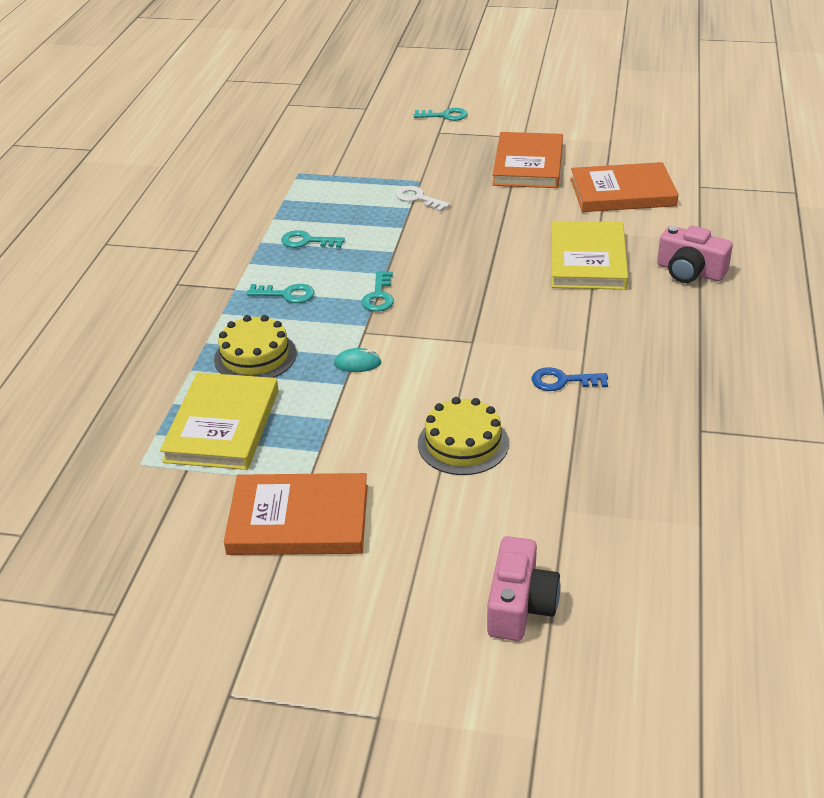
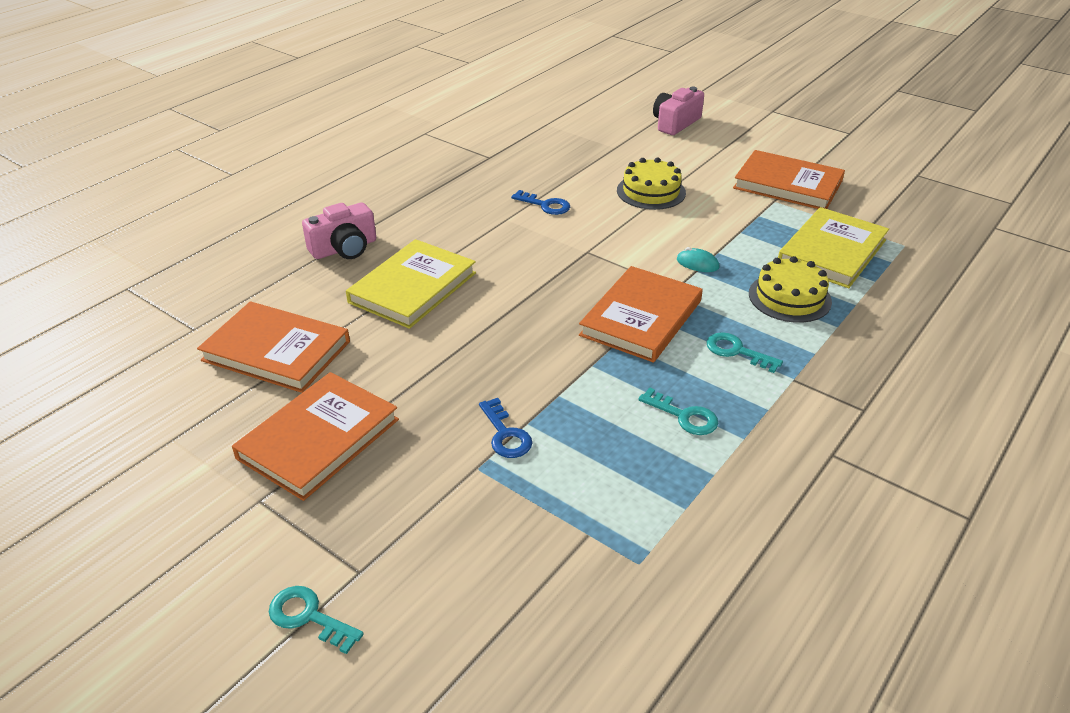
camera: 155 degrees left, 0 degrees up
(379, 296) = (641, 318): turquoise key -> orange book
(418, 198) = (505, 434): white key -> blue key
(690, 271) = (344, 248): pink camera -> pink camera turned 90 degrees clockwise

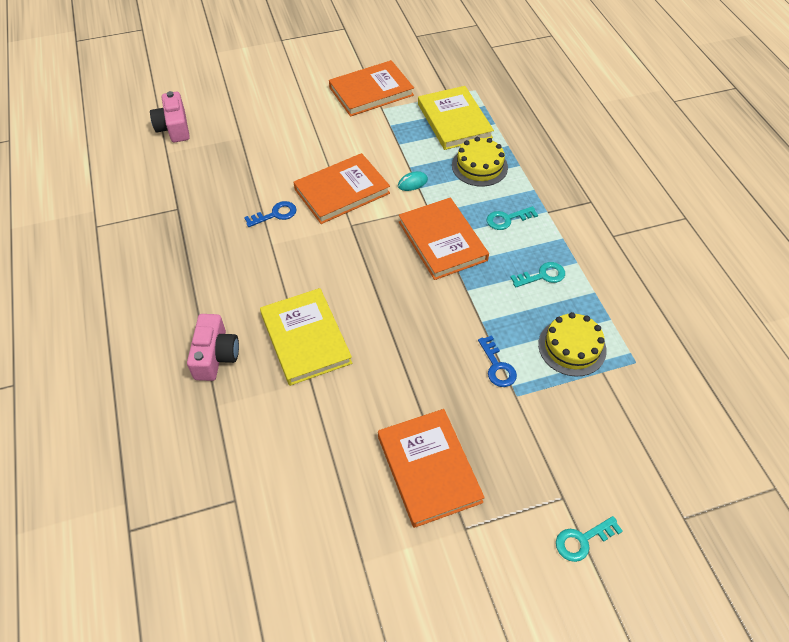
camera: 55 degrees left, 15 degrees up
(276, 351) = (311, 455): orange book -> orange book (342, 191)
(505, 434) = (497, 366): blue key -> blue key turned 60 degrees clockwise
(651, 191) = (314, 154): yellow cake -> yellow cake (572, 347)
(675, 123) = (244, 91): pink camera -> pink camera (174, 127)

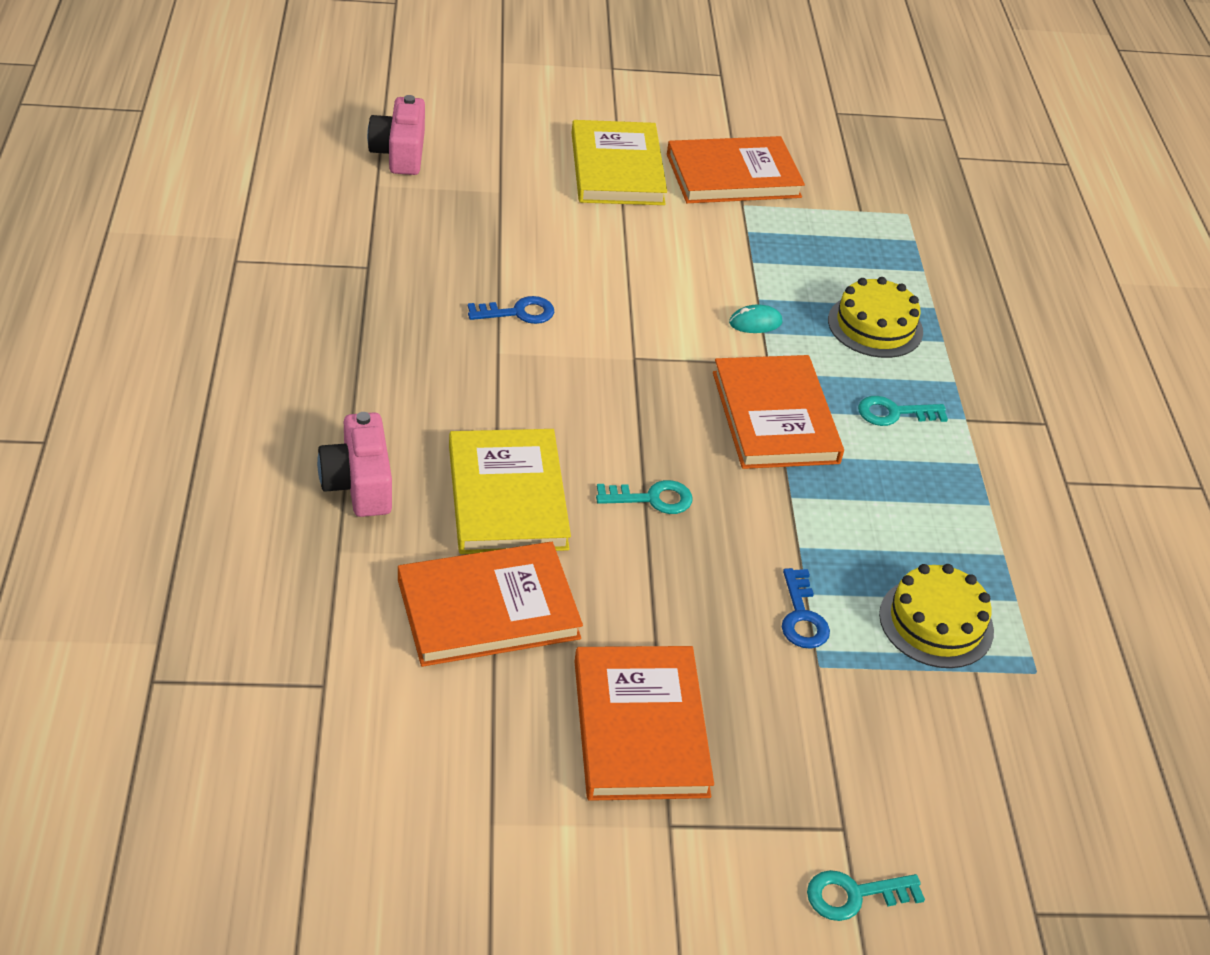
camera: 10 degrees right, 10 degrees down
(215, 356) = (359, 483): pink camera -> pink camera turned 150 degrees clockwise
(342, 191) = (636, 306): orange book -> orange book (488, 609)
(454, 121) = (856, 250): yellow book -> yellow book (617, 168)
(542, 276) = (923, 508): turquoise key -> turquoise key (651, 498)

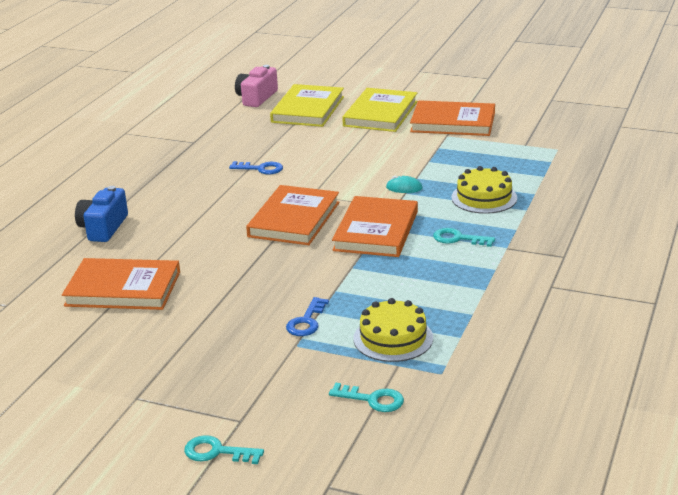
camera: 30 degrees right, 15 degrees down
(359, 483) = (103, 228): pink camera -> blue camera
(507, 496) = (179, 244): yellow book -> yellow book (308, 109)
(640, 727) = (160, 353): orange book -> orange book (294, 219)
(651, 498) = (263, 256): turquoise key -> turquoise key (372, 399)

